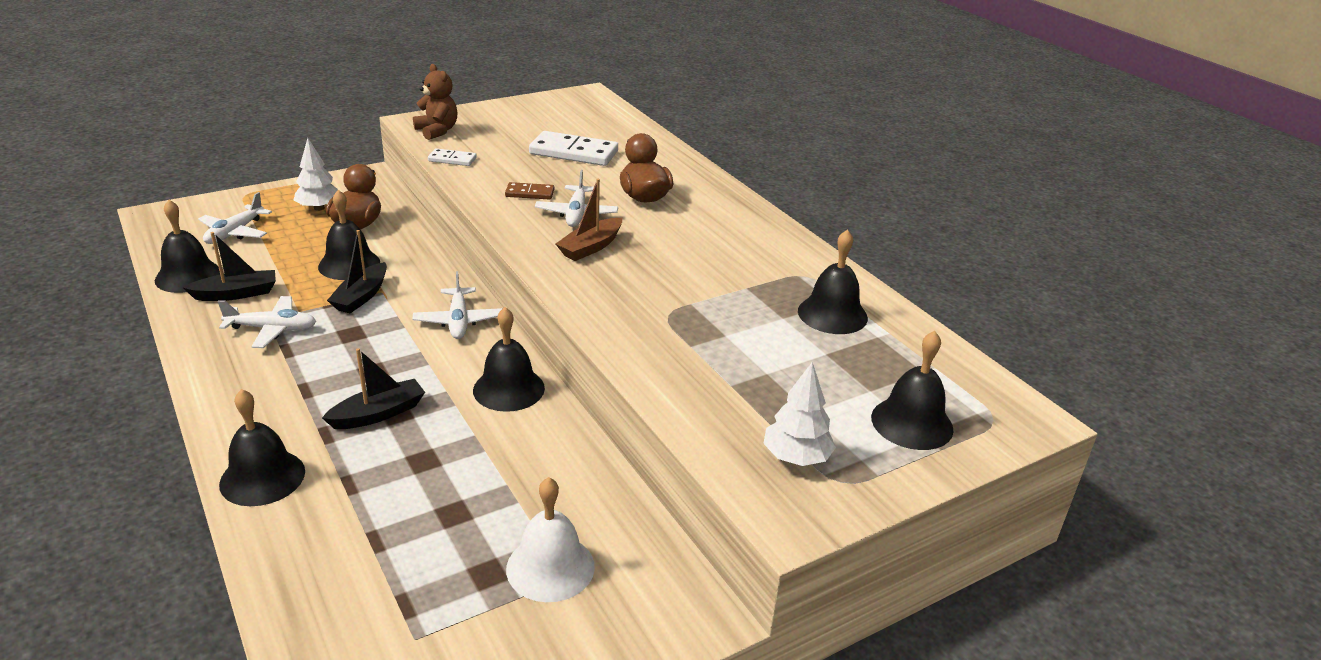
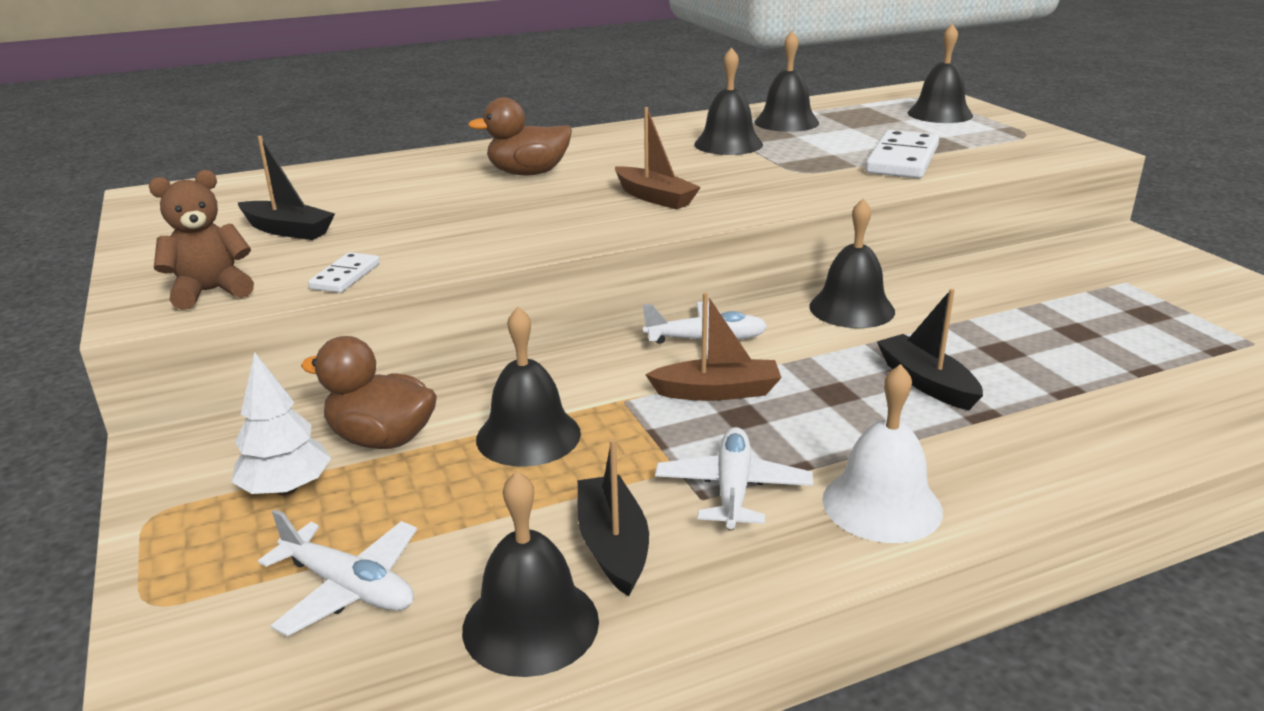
camera: 80 degrees left, 5 degrees down
(262, 477) = (1089, 452): black bell -> black bell (728, 144)
(361, 296) = (636, 416): black boat -> black boat (288, 230)
(385, 325) = (717, 392): none -> brown boat
(529, 193) = (494, 227): brown domino -> none
(550, 567) = (1119, 288): white bell -> white bell (882, 504)
(574, 152) = (371, 204): white domino -> white domino (902, 160)
(576, 214) = (565, 203): white plane -> none
(796, 458) = (1006, 143): white tree -> none

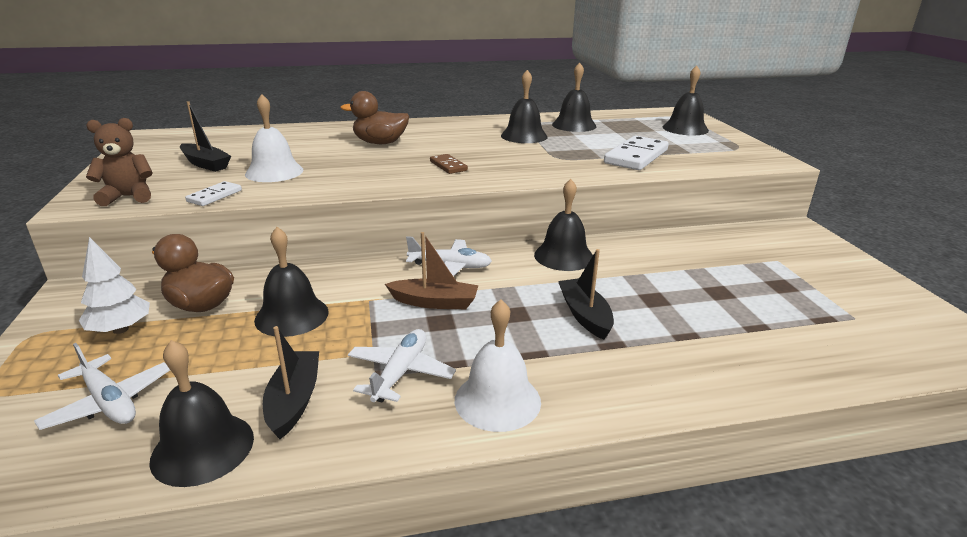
camera: 10 degrees right, 0 degrees up
(405, 231) = (274, 172): none -> white bell
(655, 198) = (448, 166): brown boat -> brown domino

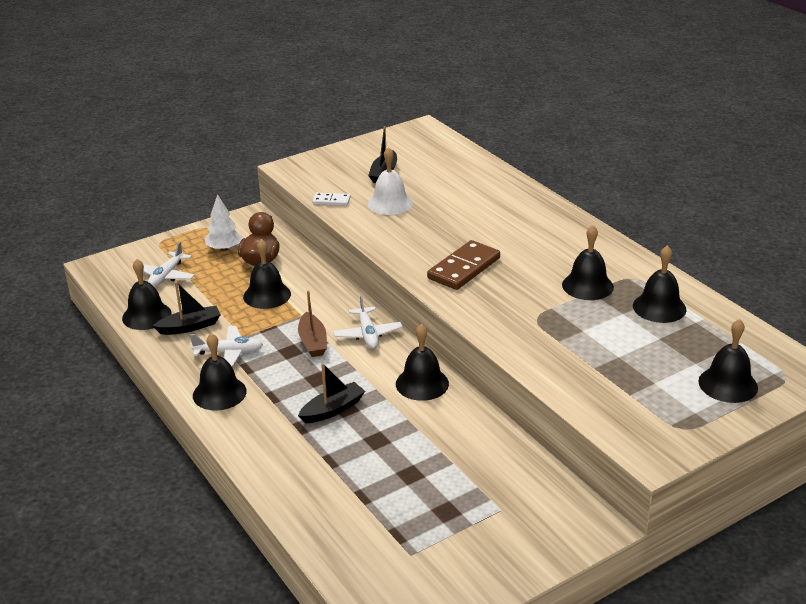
camera: 70 degrees right, 5 degrees up
(128, 197) = (310, 175): brown teddy bear -> none
(380, 143) = (494, 221): brown duck -> none
(448, 166) = (464, 268): brown domino -> brown domino, size x1.91
(497, 400) = (219, 393): white bell -> black bell
(636, 157) = (581, 361): white domino -> none

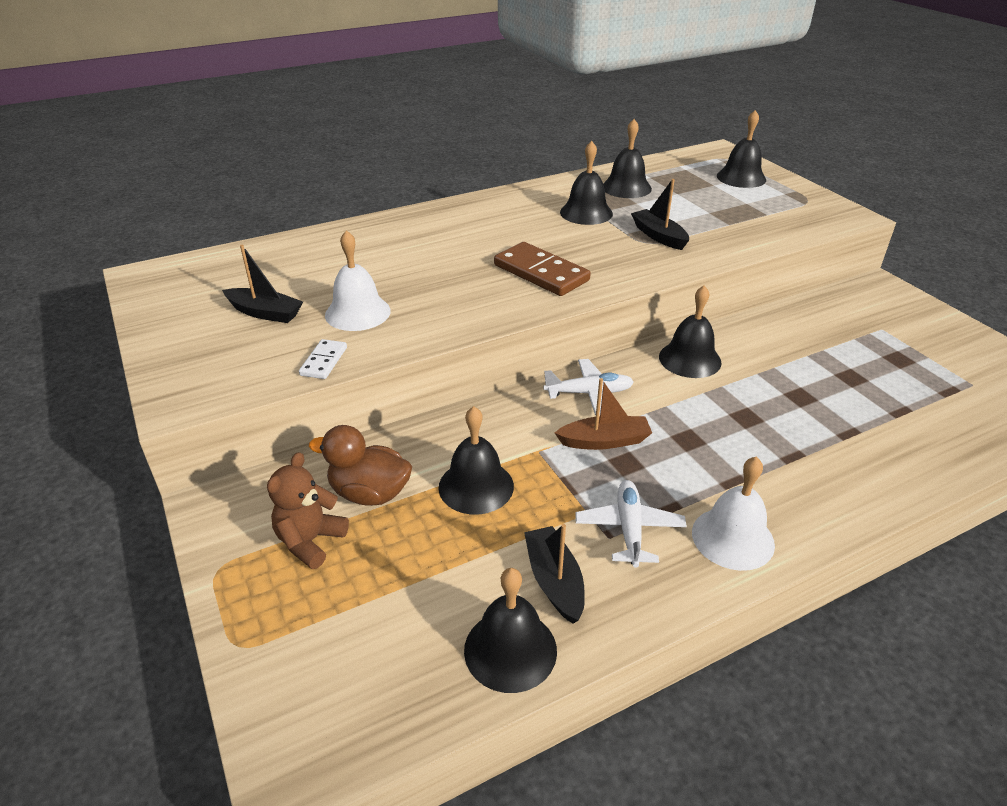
camera: 85 degrees left, 5 degrees up
(166, 276) = (377, 626): white plane -> none
(219, 393) = (732, 538): black bell -> white bell
(224, 248) = (310, 541): white tree -> brown teddy bear
(333, 409) = (751, 428): black boat -> black boat (658, 236)

